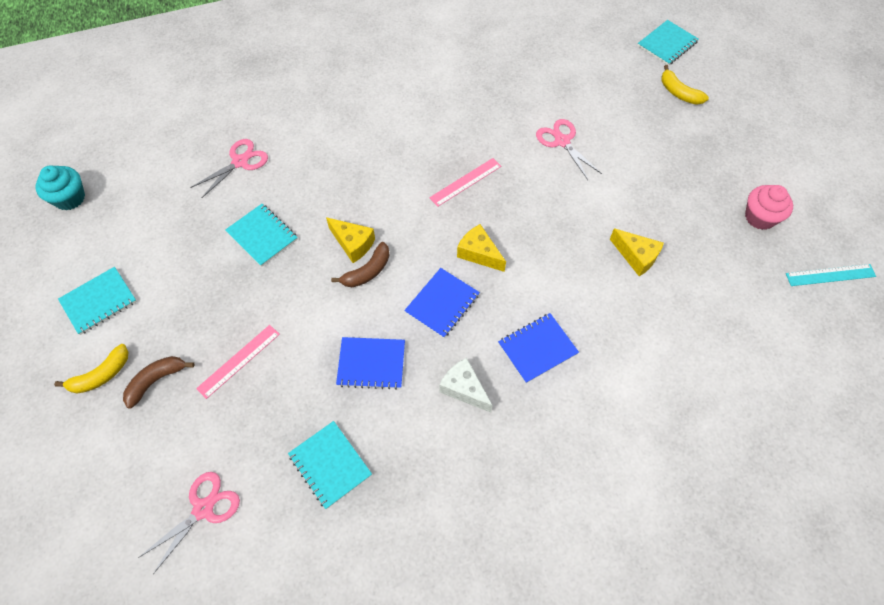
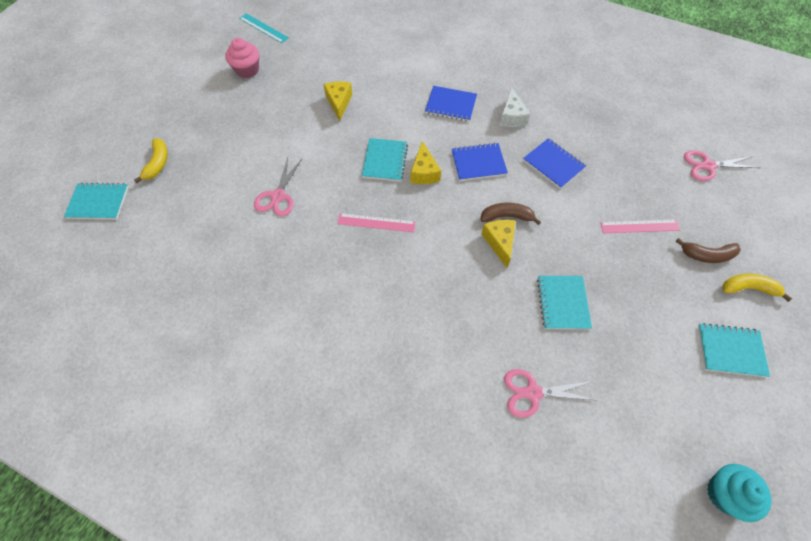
camera: 135 degrees left, 0 degrees up
(330, 465) = (618, 136): turquoise notebook -> turquoise notebook (385, 161)

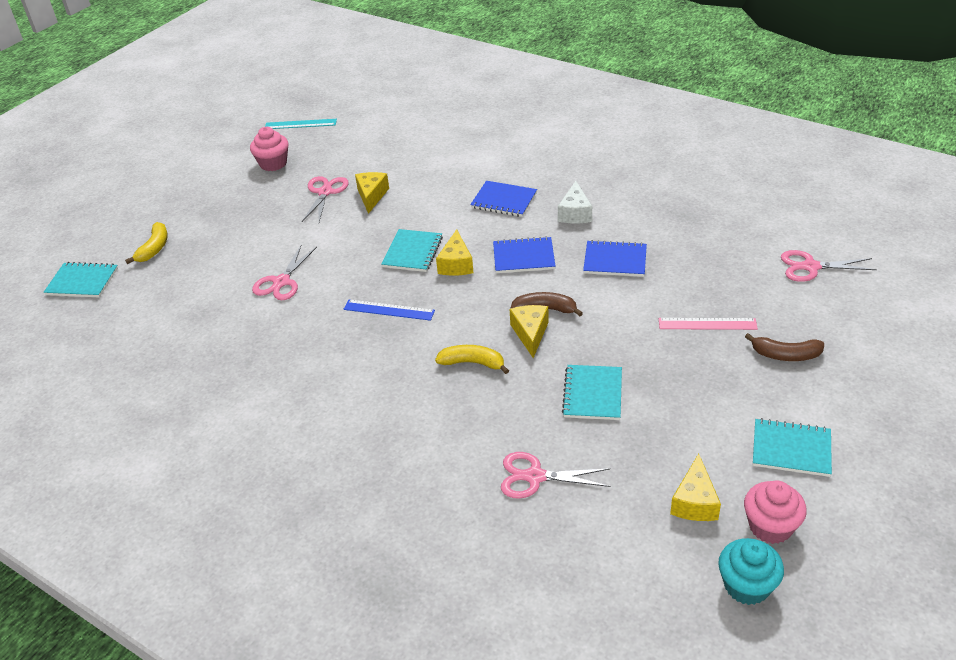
camera: 10 degrees right, 20 degrees down
(263, 28) = (300, 124): turquoise ruler -> turquoise ruler turned 45 degrees counterclockwise
(298, 99) = (325, 192): none -> pink scissors
(376, 222) = (389, 310): pink ruler -> blue ruler
(553, 164) = (615, 260): blue notebook -> blue notebook turned 45 degrees counterclockwise
(666, 410) = (695, 502): none -> yellow cheese
(731, 431) = (770, 526): none -> pink cupcake
(748, 288) = (830, 389): yellow banana -> yellow banana (472, 363)

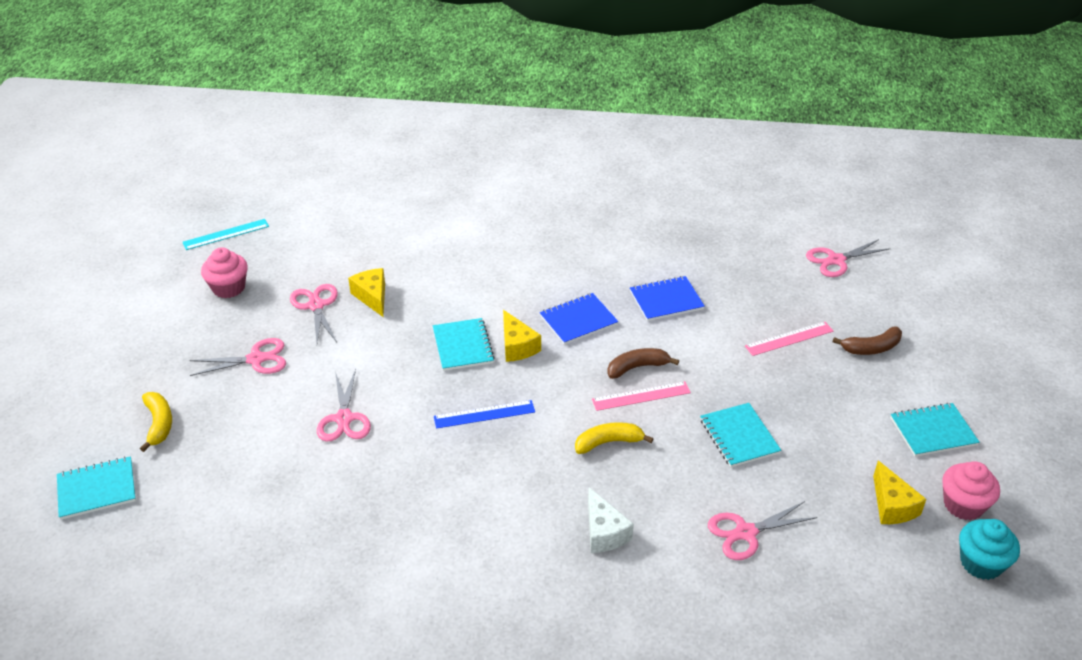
camera: 30 degrees left, 0 degrees up
(253, 220) = (256, 359): none -> pink scissors
(504, 200) = (516, 266): blue notebook -> none
(530, 334) = (641, 396): yellow cheese -> pink ruler
(575, 213) = (595, 262): white cheese -> white cheese (604, 532)

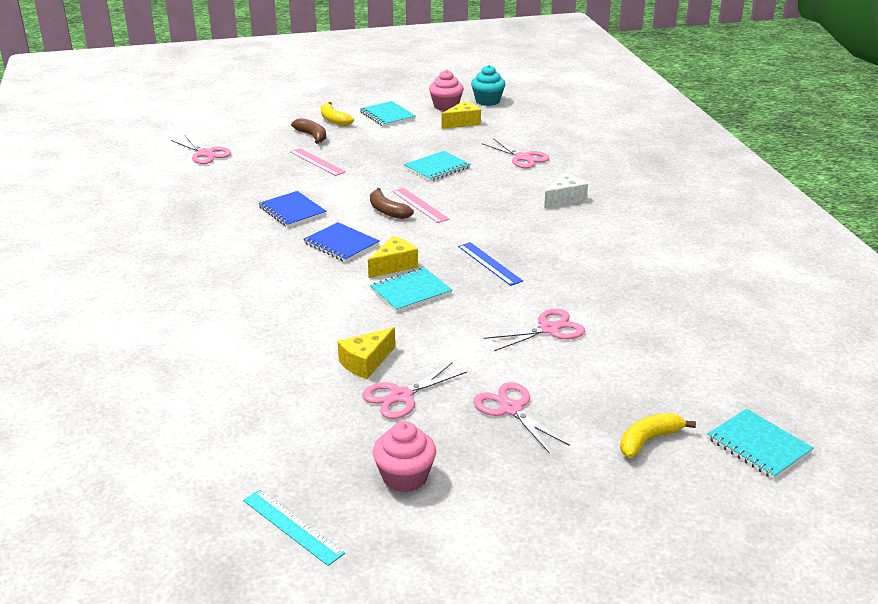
camera: 110 degrees left, 10 degrees down
(608, 442) = (480, 210): yellow banana -> yellow banana (334, 120)

